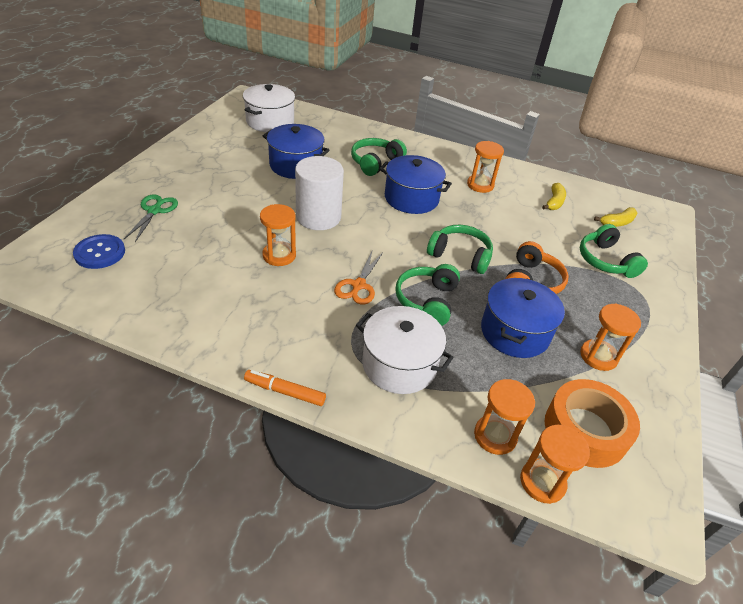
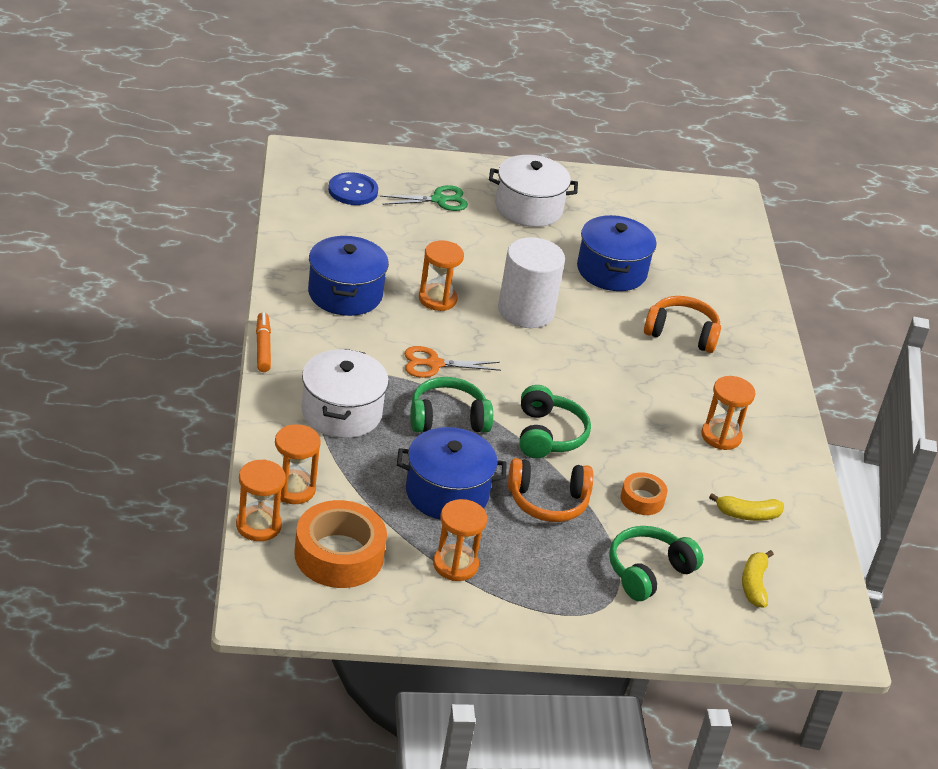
camera: 65 degrees right, 5 degrees down
(270, 121) = (688, 226): white pot -> white pot (528, 208)
(375, 163) = (681, 333): green headphones -> orange headphones
(411, 198) = (630, 377): blue pot -> blue pot (345, 294)
(535, 238) = (642, 499): none -> orange tape
(617, 223) = (754, 584): yellow banana -> yellow banana turned 60 degrees clockwise

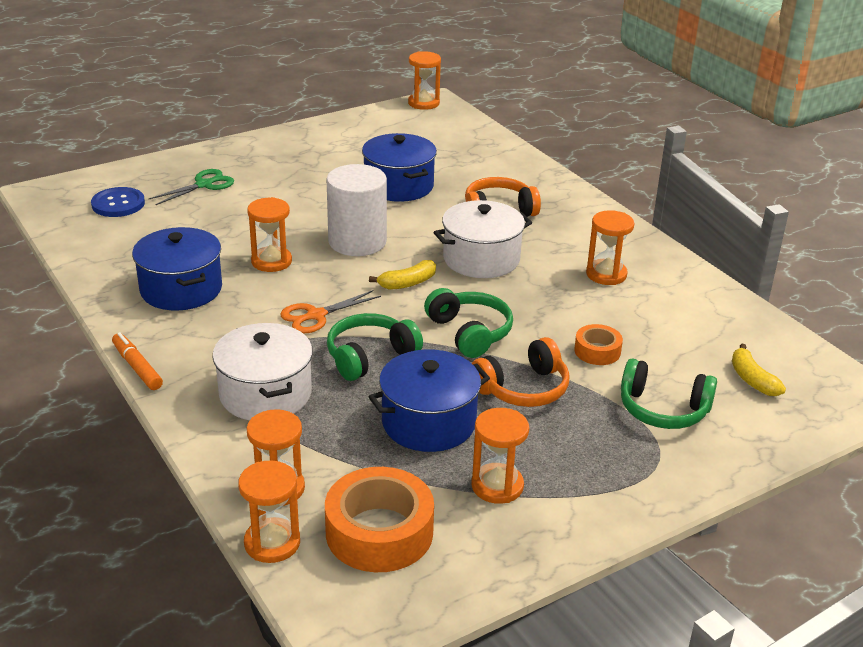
camera: 25 degrees left, 5 degrees down
(528, 208) = (287, 164): white pot -> white pot (481, 259)
(648, 572) = (663, 409): green headphones -> green headphones turned 90 degrees counterclockwise
(716, 190) = (423, 103): none -> orange hourglass
(747, 515) = (688, 326): yellow banana -> yellow banana (407, 283)

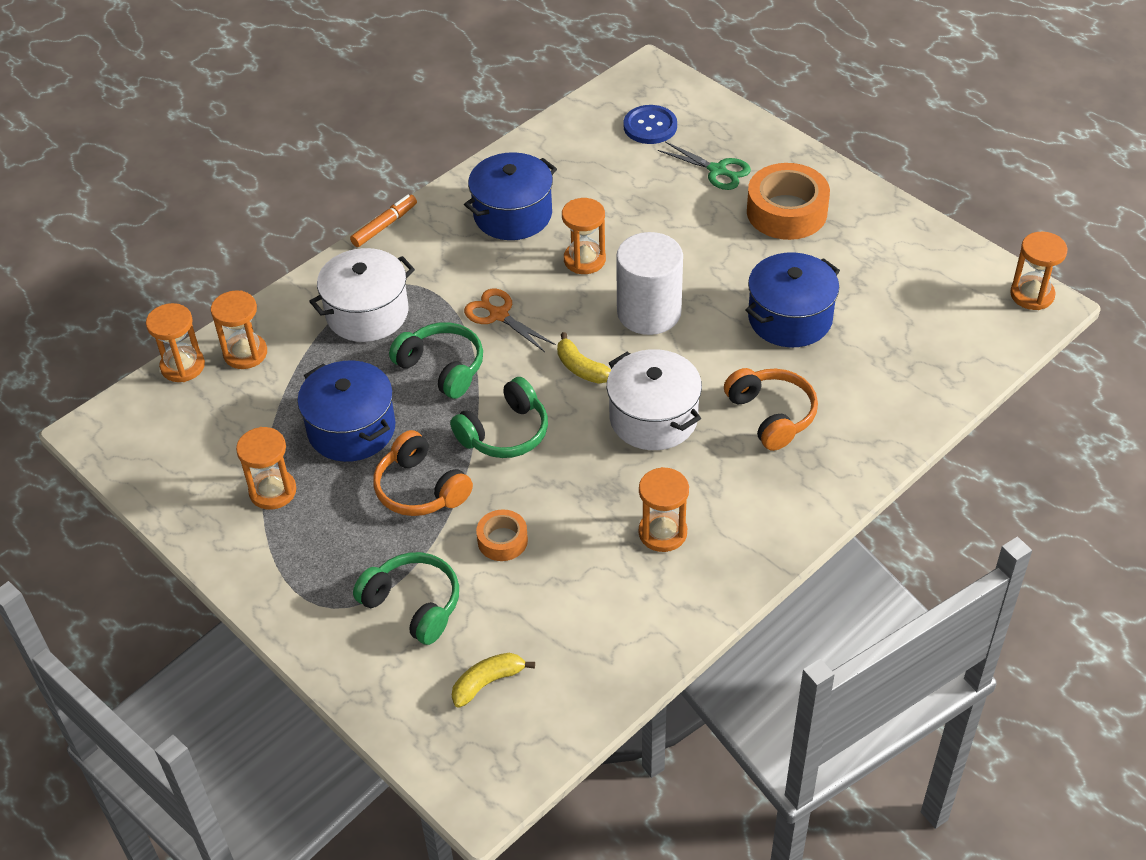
camera: 80 degrees right, 15 degrees up
(379, 532) = (203, 426): orange tape -> orange tape (786, 212)
(663, 409) = (413, 605): green headphones -> green headphones turned 120 degrees clockwise

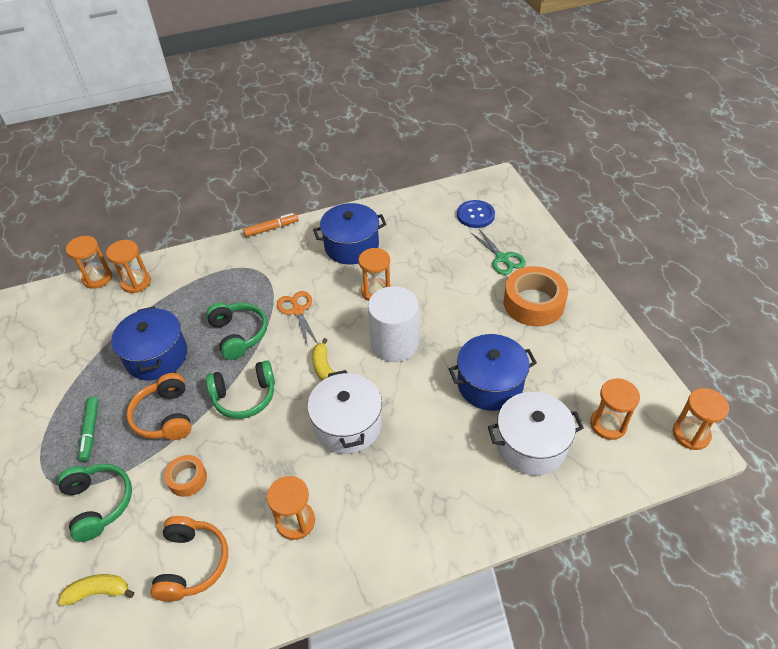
camera: 25 degrees right, 0 degrees up
(273, 491) = (81, 381): orange hourglass -> orange hourglass (608, 424)
(336, 539) = (90, 431): none -> green marker
(367, 313) = (221, 281): white pot -> white pot (531, 445)
(771, 415) = (431, 457): orange headphones -> orange headphones (192, 563)

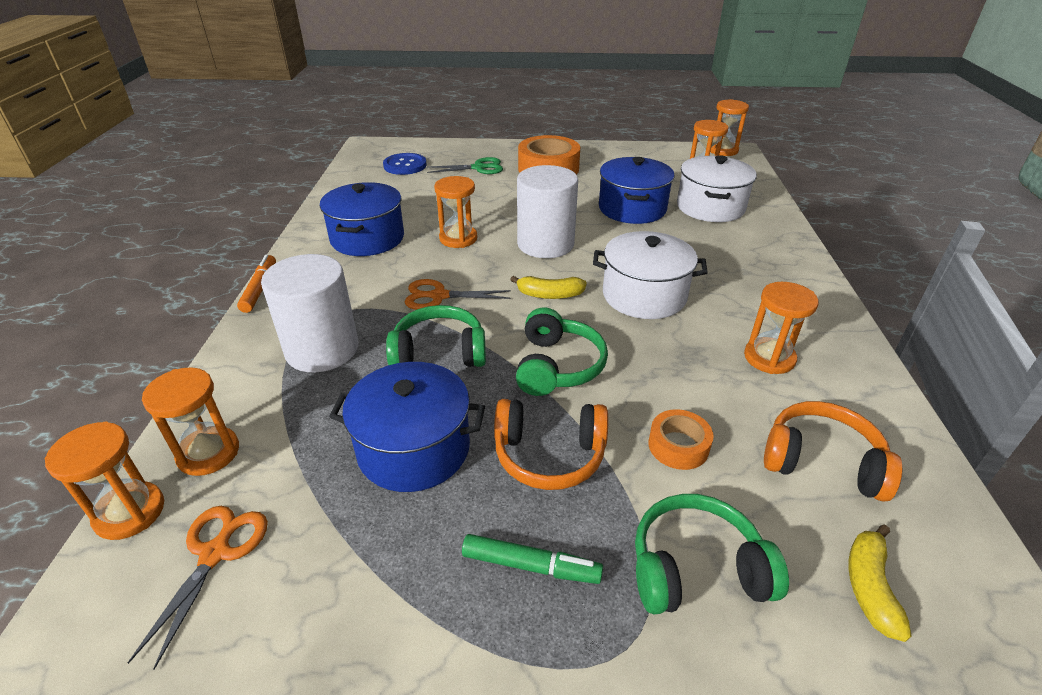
camera: 70 degrees left, 10 degrees down
(81, 317) = (215, 553): none -> orange scissors
(224, 283) = (322, 349): none -> white cylinder

